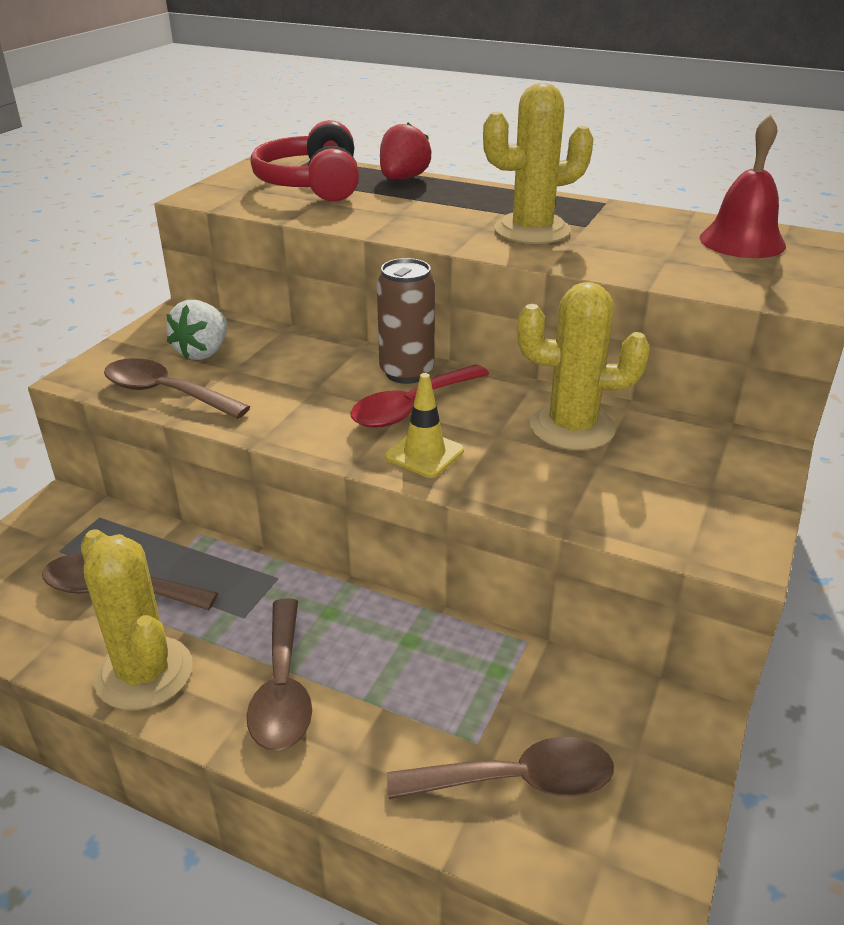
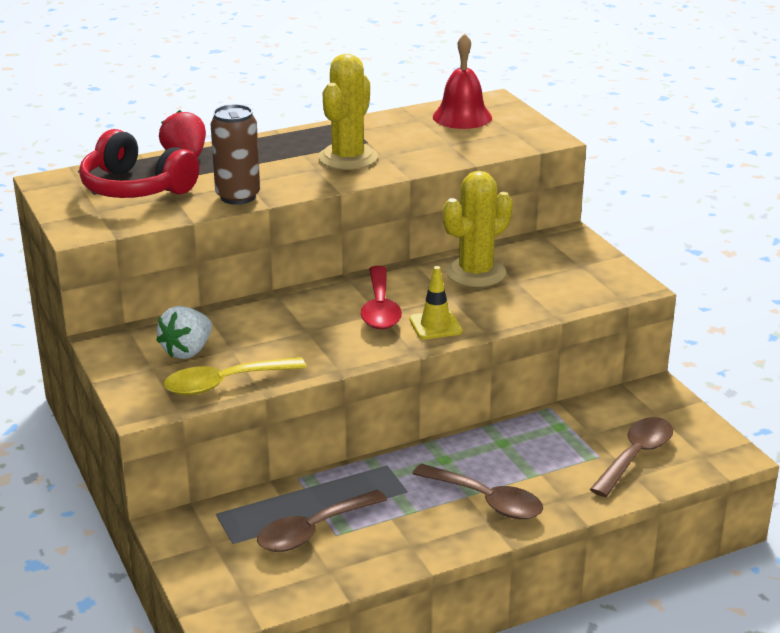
camera: 50 degrees left, 5 degrees down
(144, 673) = (411, 545): yellow cactus -> none
(166, 393) = (225, 383): brown spoon -> yellow spoon
(203, 352) = (187, 351): white strawberry -> white strawberry turned 60 degrees clockwise
(407, 372) = (337, 293): brown can -> brown can (238, 196)

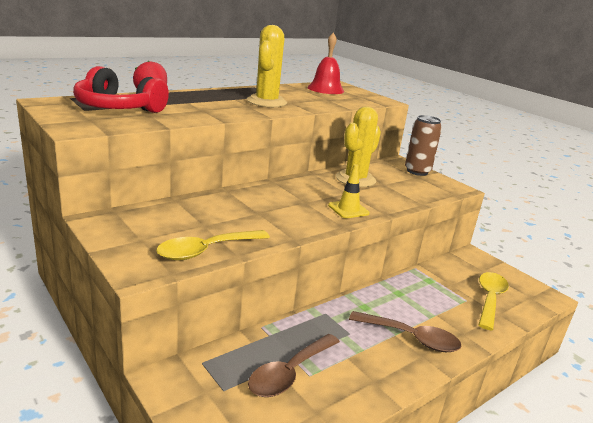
camera: 15 degrees left, 5 degrees down
(187, 351) = (168, 227): white strawberry -> none
(238, 196) = (199, 116): brown can -> brown can (417, 171)
(380, 308) = (304, 198): red spoon -> none
(635, 456) = (489, 299): brown spoon -> yellow spoon

